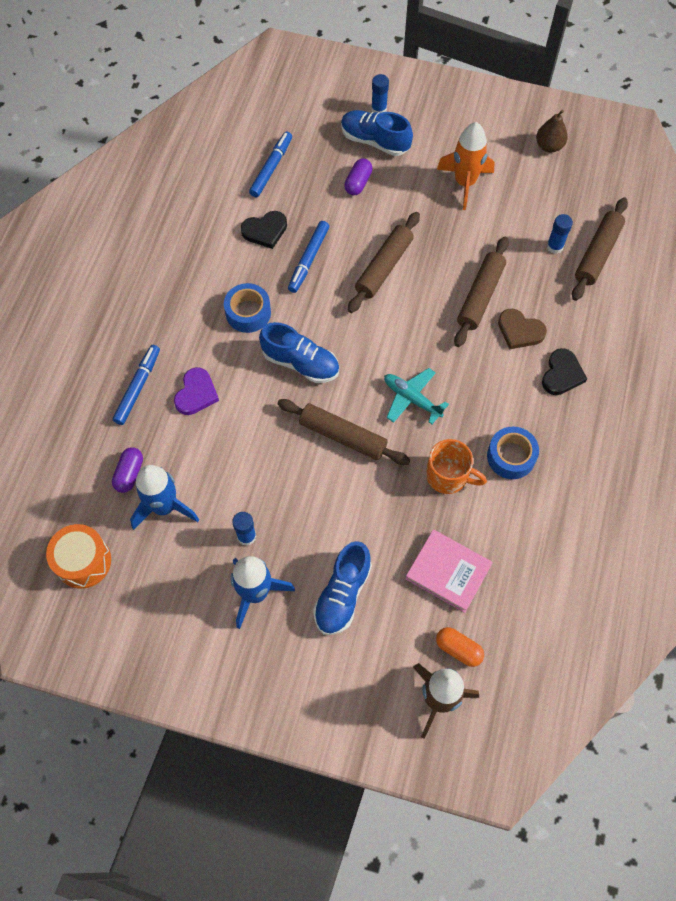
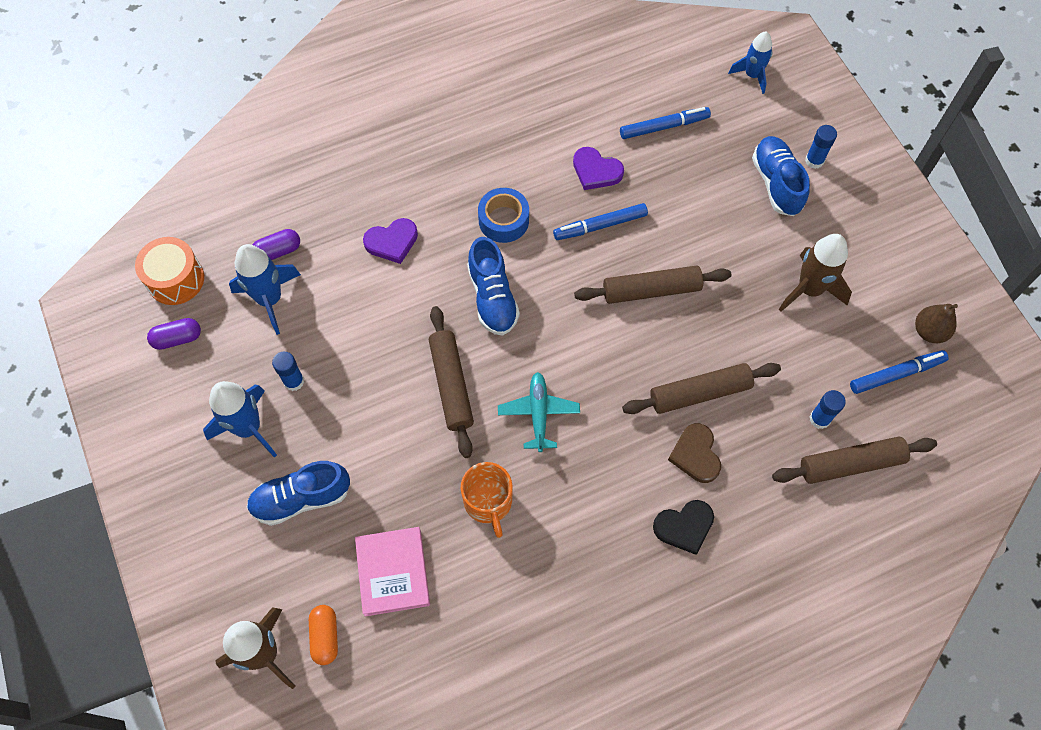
camera: 50 degrees right, 0 degrees up
(138, 387) = (360, 196): blue marker -> blue marker (896, 374)
(265, 231) = (596, 171): black heart -> purple heart
(283, 91) = (752, 75): none -> blue rocket
(358, 183) = (718, 204): purple capsule -> purple capsule (177, 338)
(464, 183) = (809, 289): orange rocket -> brown rocket
(511, 456) = (555, 543): blue tape -> none

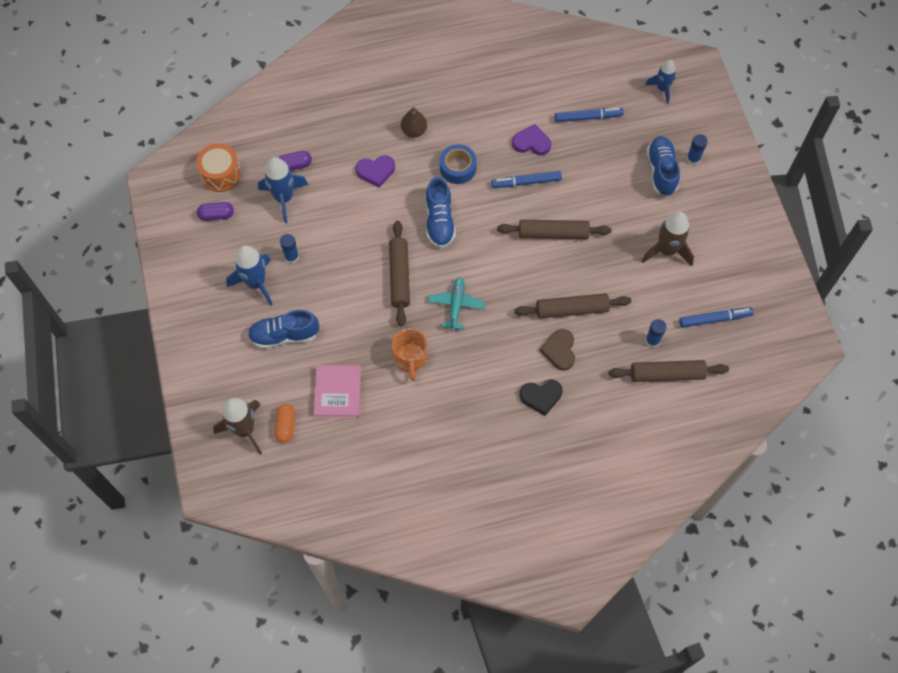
camera: 10 degrees right, 0 degrees up
(596, 171) = (531, 142): purple heart -> purple heart turned 150 degrees clockwise
(929, 331) = (746, 293): brown pear -> brown pear (414, 131)

